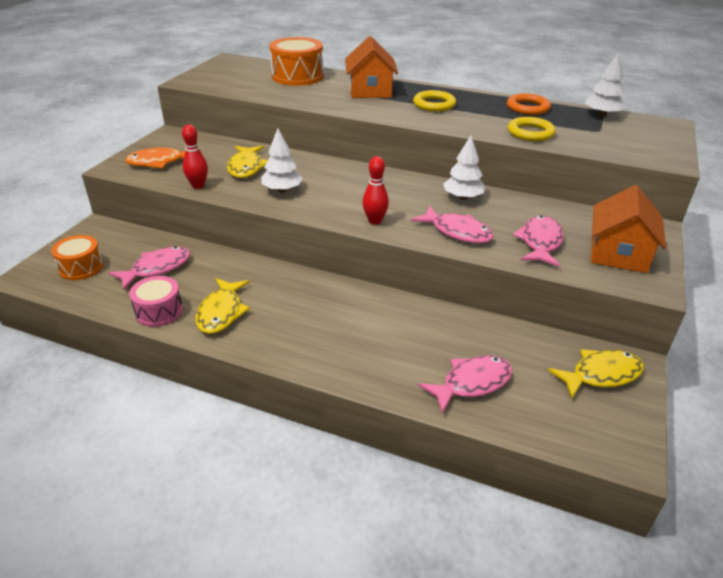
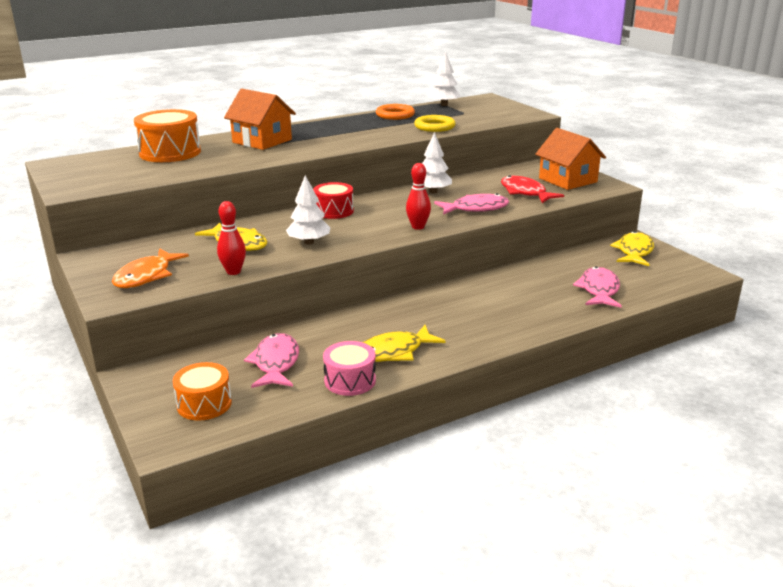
camera: 50 degrees left, 10 degrees down
(221, 312) = (394, 352): yellow fish -> yellow fish turned 105 degrees clockwise
(354, 175) = (334, 211): none -> red drum
(434, 104) = (333, 133): yellow ring -> none
(540, 242) = (525, 193): pink fish -> red fish

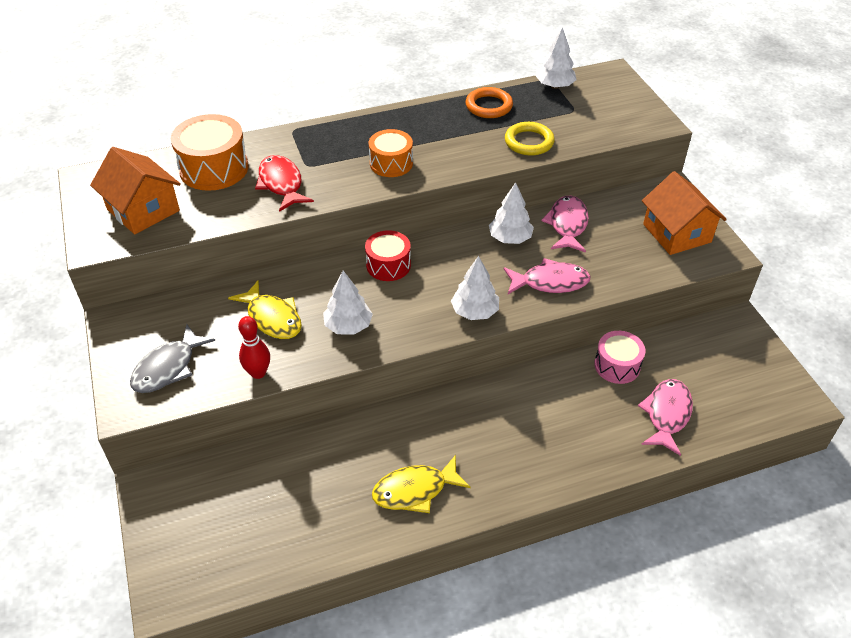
camera: 10 degrees right, 20 degrees up
(146, 276) = (168, 368): orange fish -> grey fish
(204, 404) = (210, 544): orange drum -> orange drum (391, 163)
(262, 141) = (320, 153): orange house -> orange house (143, 210)
(276, 363) = (290, 489): pink fish -> pink fish (567, 225)
(350, 380) = (359, 531): pink drum -> pink drum (617, 365)
(418, 227) = (475, 312): red bowling pin -> white tree
(525, 193) = (617, 255): red fish -> red fish (281, 184)
(634, 252) = (730, 346): yellow fish -> none

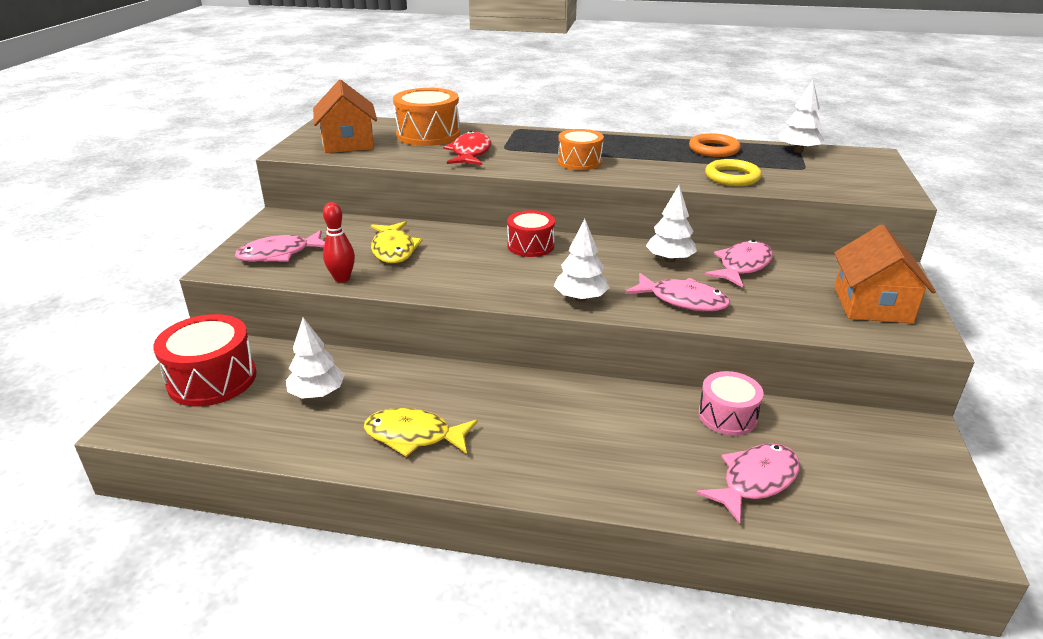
camera: 30 degrees right, 15 degrees down
(168, 368) = (279, 254): grey fish -> pink fish
(194, 518) = (212, 379): none -> red drum
(348, 326) = (451, 273): white tree -> white tree (317, 393)

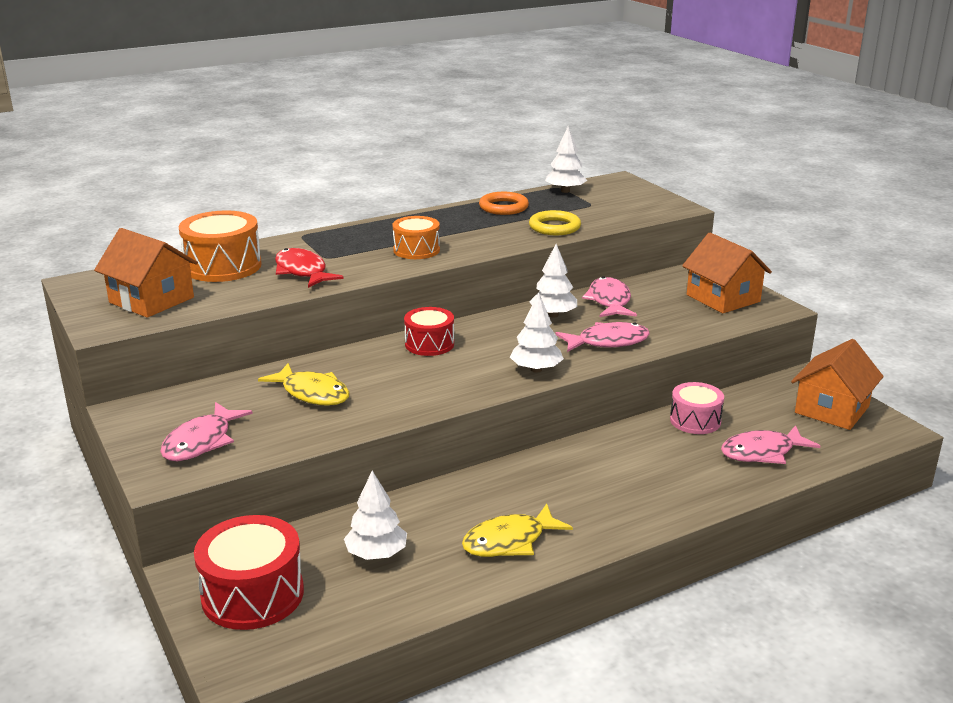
camera: 40 degrees left, 5 degrees down
(342, 278) = (309, 436): red bowling pin -> none
(755, 481) = (762, 452): pink fish -> pink fish turned 120 degrees counterclockwise
(906, 478) = (832, 409): none -> orange house

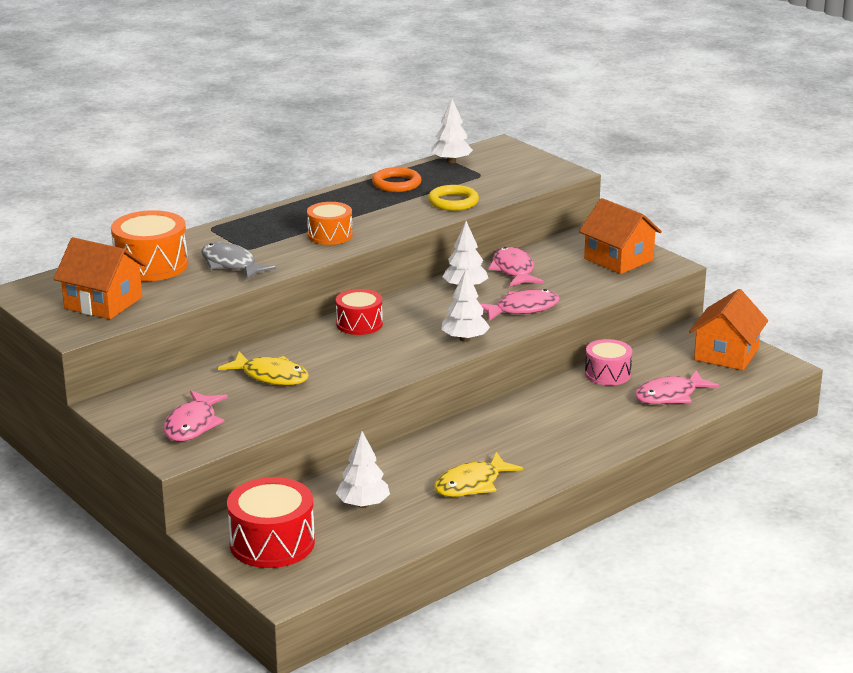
camera: 10 degrees left, 0 degrees up
(302, 272) = (231, 265): red fish -> grey fish

